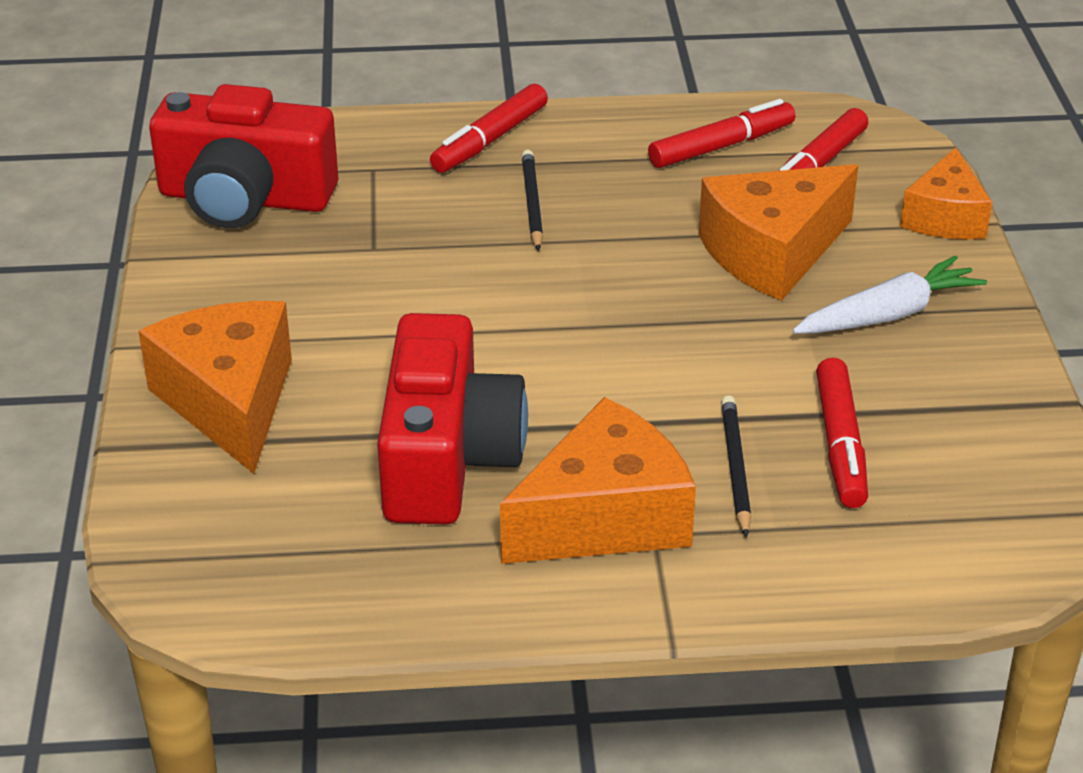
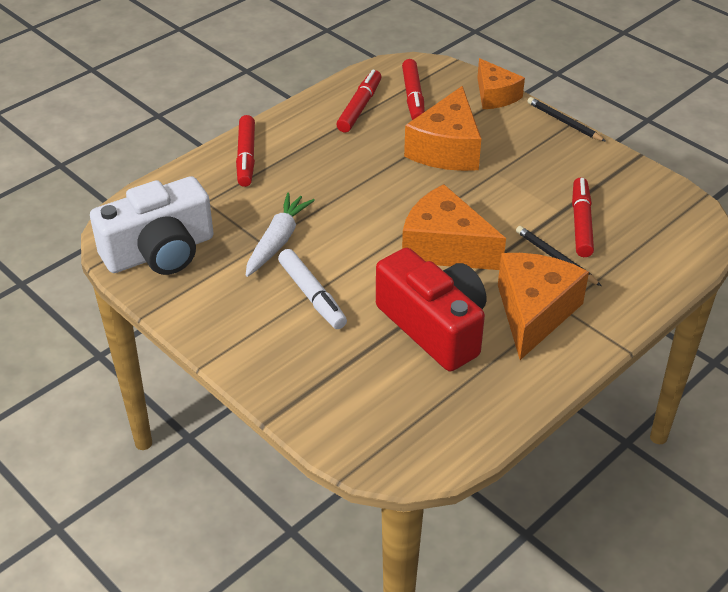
camera: 40 degrees left, 5 degrees up
(229, 402) = (297, 361): orange cheese -> orange cheese (445, 247)
(245, 198) = (160, 252): red camera -> white camera
(348, 338) = (312, 295): none -> white marker
(532, 203) = (309, 180): black pencil -> black pencil (564, 122)
(840, 444) = (581, 223): red marker -> red marker turned 135 degrees counterclockwise
(888, 314) = (528, 153): white carrot -> white carrot (277, 241)

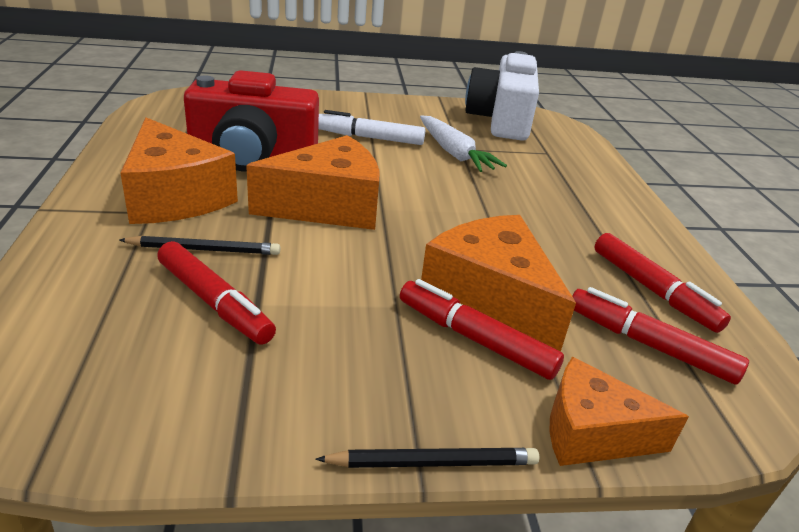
camera: 125 degrees right, 10 degrees down
(246, 157) = (601, 190): red marker -> red marker (475, 338)

